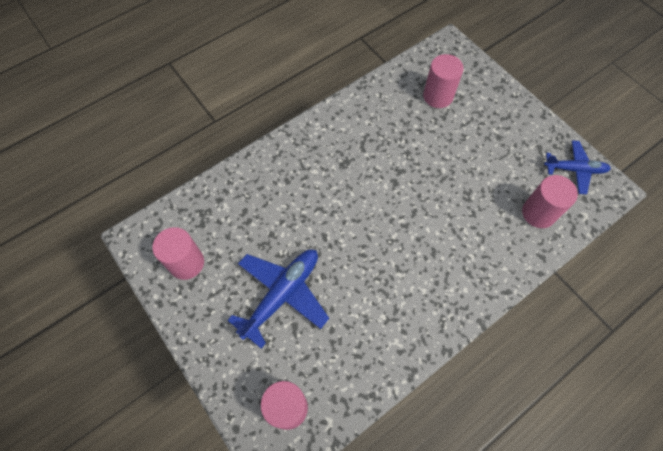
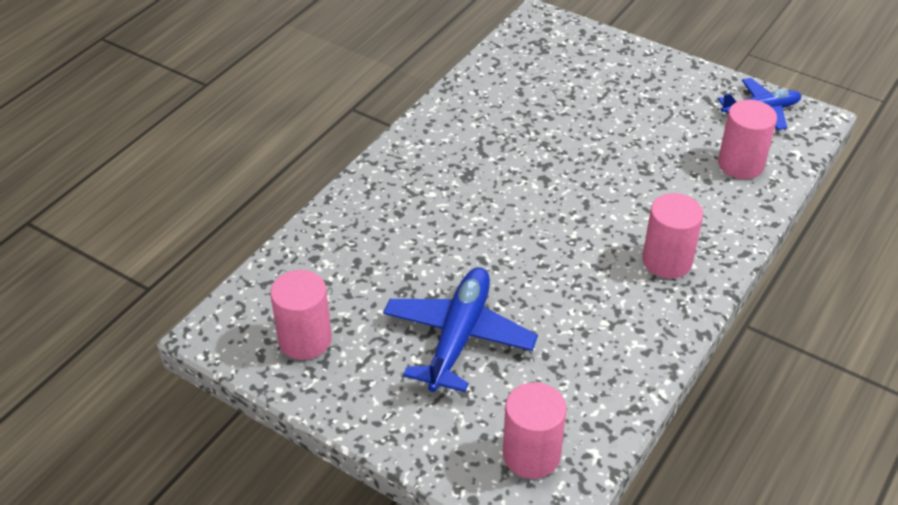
camera: 20 degrees left, 20 degrees down
(438, 96) = (552, 76): pink cylinder -> pink cylinder (667, 261)

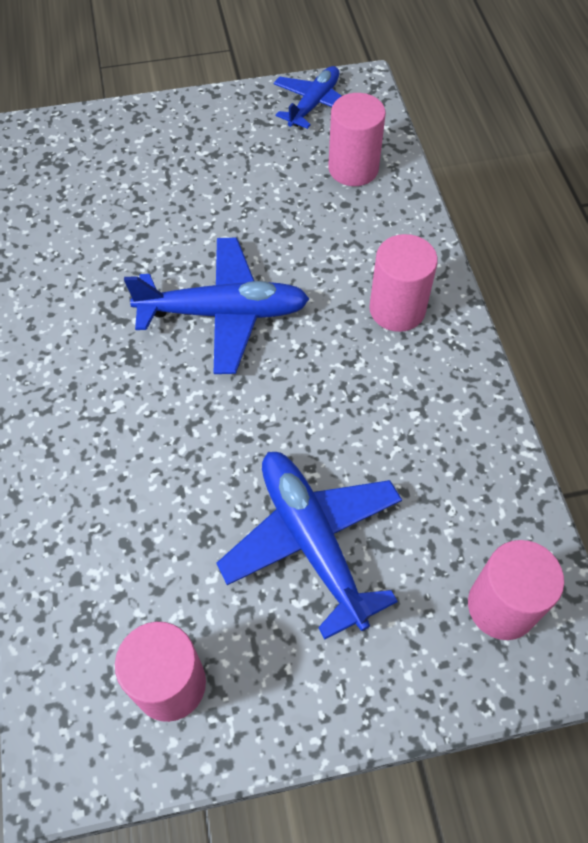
camera: 45 degrees left, 15 degrees up
(549, 189) = (224, 313): none -> blue plane

